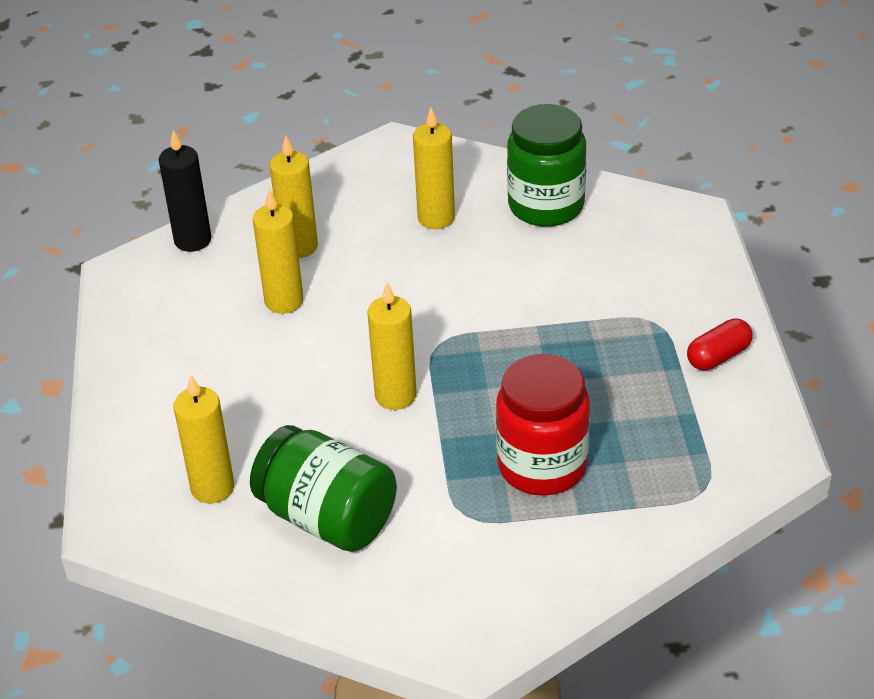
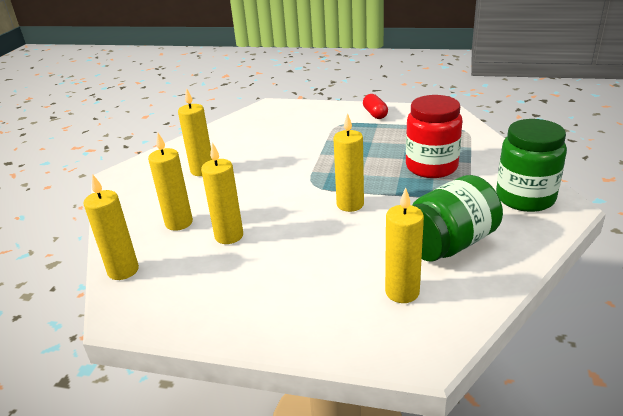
camera: 70 degrees left, 10 degrees down
(193, 240) = (123, 270): black candle -> yellow candle
(546, 205) = (226, 138): green jar -> green jar (525, 198)

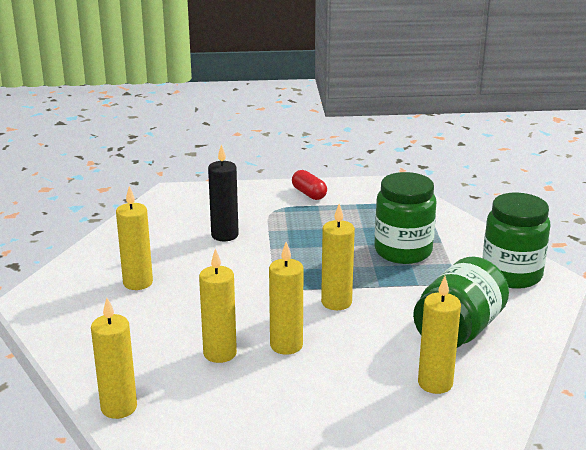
camera: 20 degrees left, 5 degrees down
(179, 223) = (150, 347): yellow candle -> yellow candle (286, 345)
(290, 140) = (225, 235): none -> black candle
(431, 167) = (403, 251): red jar -> green jar

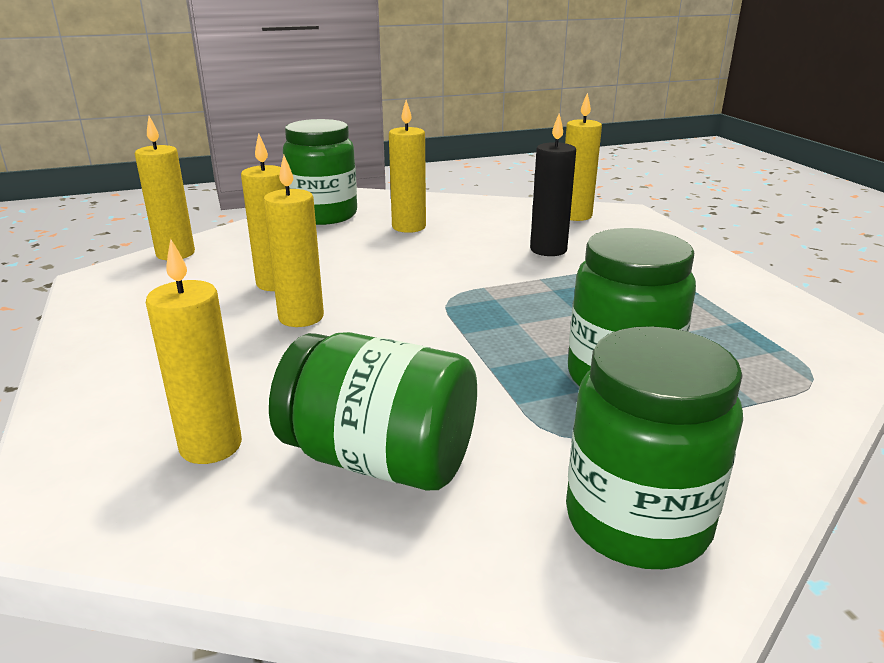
camera: 75 degrees right, 0 degrees up
(73, 321) = (324, 215): none -> green jar
(309, 194) = (726, 283): red capsule -> none
(336, 302) = (422, 338): yellow candle -> yellow candle (575, 216)

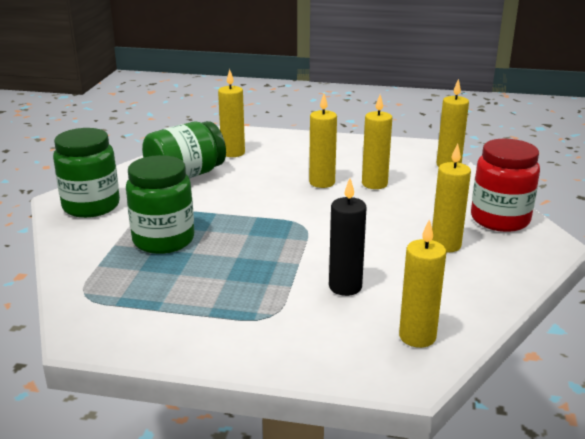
camera: 120 degrees right, 0 degrees up
(324, 215) = (500, 219): green jar -> red jar

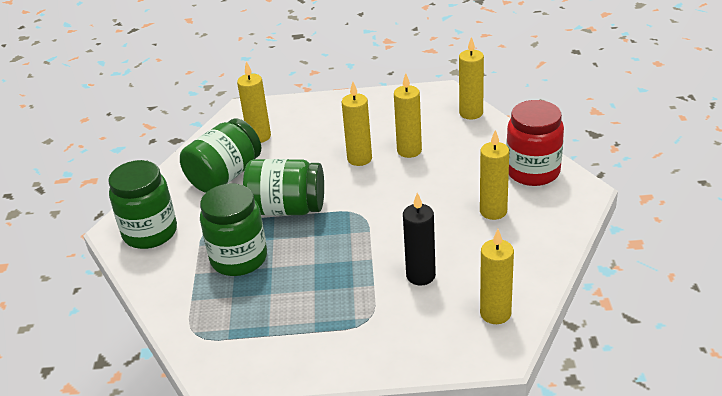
camera: 10 degrees left, 10 degrees up
(231, 209) = (287, 209): none -> green jar

